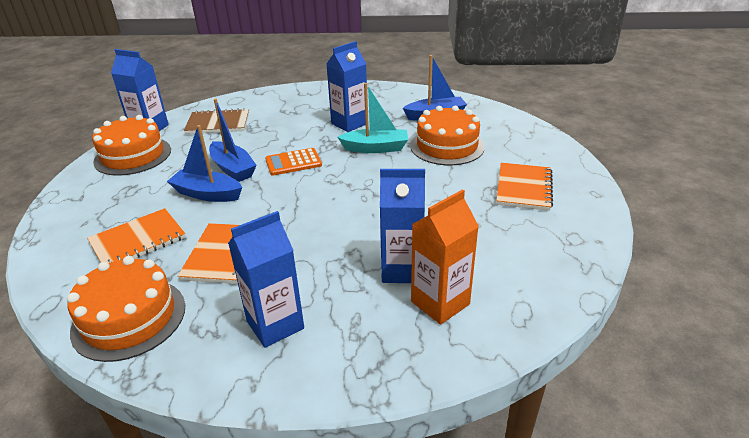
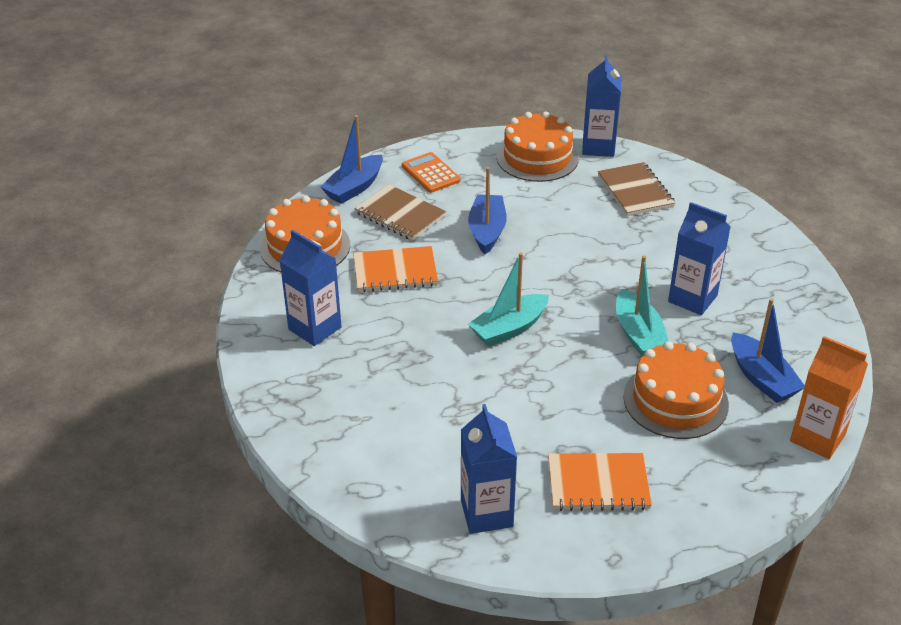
camera: 75 degrees right, 5 degrees up
(138, 240) = (400, 215): orange notebook -> brown notebook
(233, 169) = (541, 233): blue boat -> blue boat (354, 187)
(293, 162) = (573, 274): orange calculator -> orange calculator (430, 173)
(341, 201) = (509, 328): none -> turquoise boat
(402, 270) = (406, 395): blue carton -> blue carton (486, 513)
(440, 303) = (365, 428): orange carton -> orange carton (817, 437)

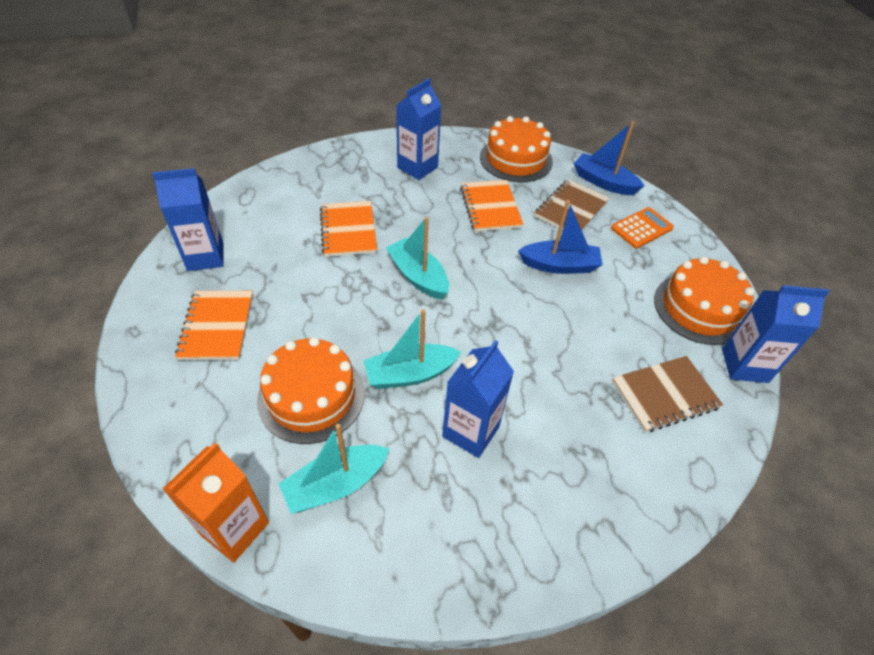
camera: 85 degrees right, 10 degrees up
(435, 386) = (348, 230): none -> orange notebook
(762, 378) = (336, 484): blue boat -> turquoise boat

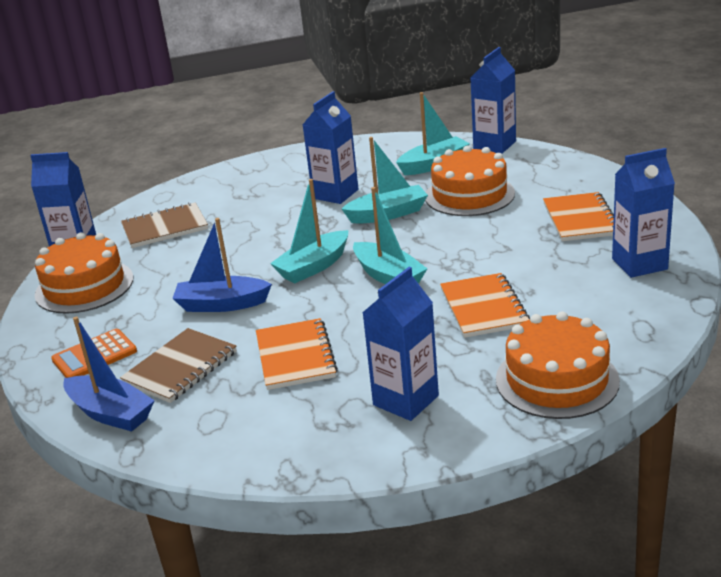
camera: 175 degrees left, 20 degrees down
(234, 528) = (494, 145): orange carton -> blue carton
(486, 300) = (313, 266): none -> turquoise boat
(516, 159) = (240, 436): orange cake -> orange cake (557, 380)

